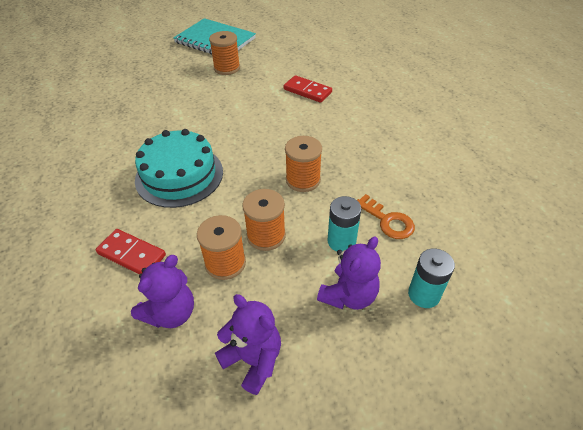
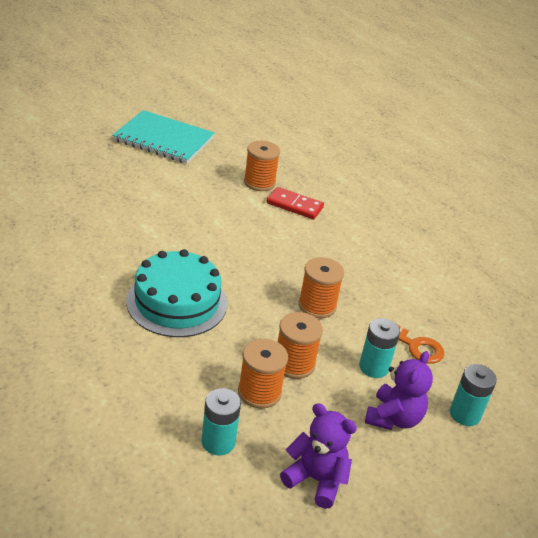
camera: 15 degrees left, 10 degrees down
(131, 254) = (153, 387): red domino -> none
(171, 313) = (218, 442): purple teddy bear -> turquoise battery
(227, 68) = (190, 175): orange spool -> orange spool (259, 182)

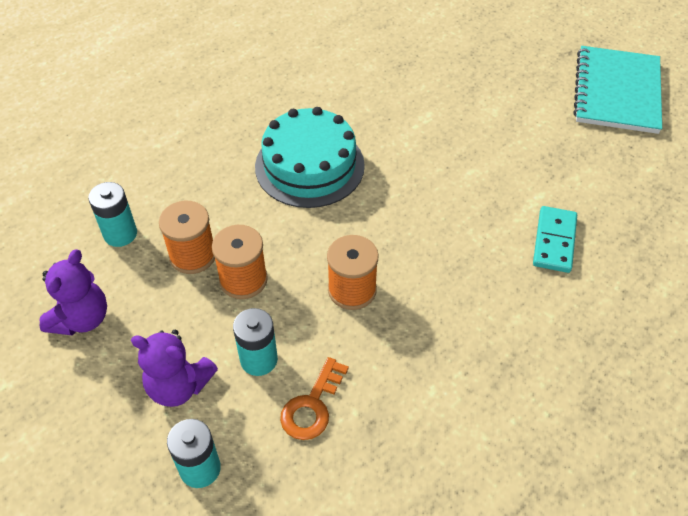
camera: 85 degrees right, 15 degrees up
(259, 182) = (584, 197): orange spool -> none
(294, 205) = (554, 241): red domino -> turquoise domino

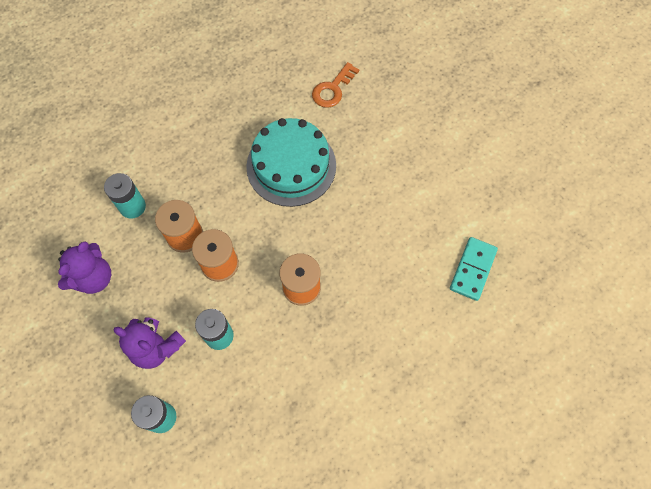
camera: 10 degrees right, 15 degrees up
(312, 406) = (251, 381): orange key -> orange key (332, 89)
(617, 92) = (567, 130): turquoise notebook -> none

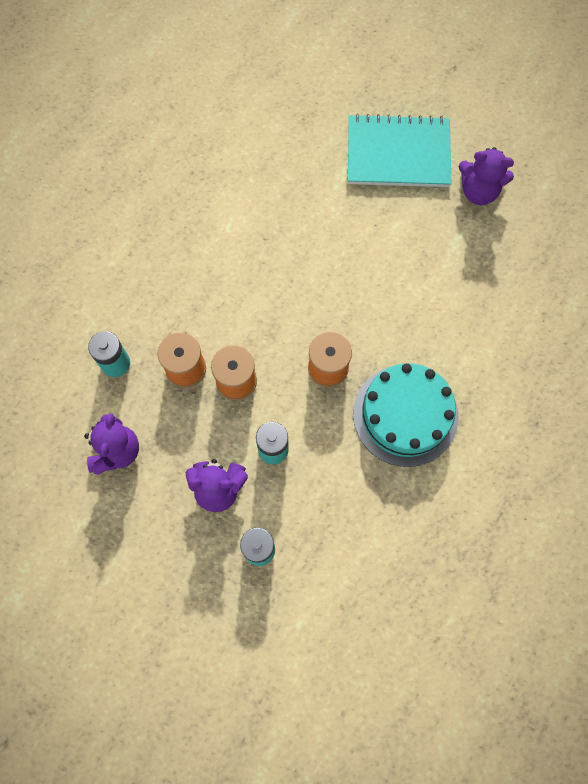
camera: 25 degrees left, 5 degrees up
(291, 166) = (255, 253): turquoise cake -> turquoise cake (405, 415)
(332, 89) = (256, 156): orange key -> none
(453, 133) = (398, 153): none -> turquoise notebook
(473, 269) = (480, 280): turquoise domino -> none
(509, 193) = (478, 191): none -> purple teddy bear

